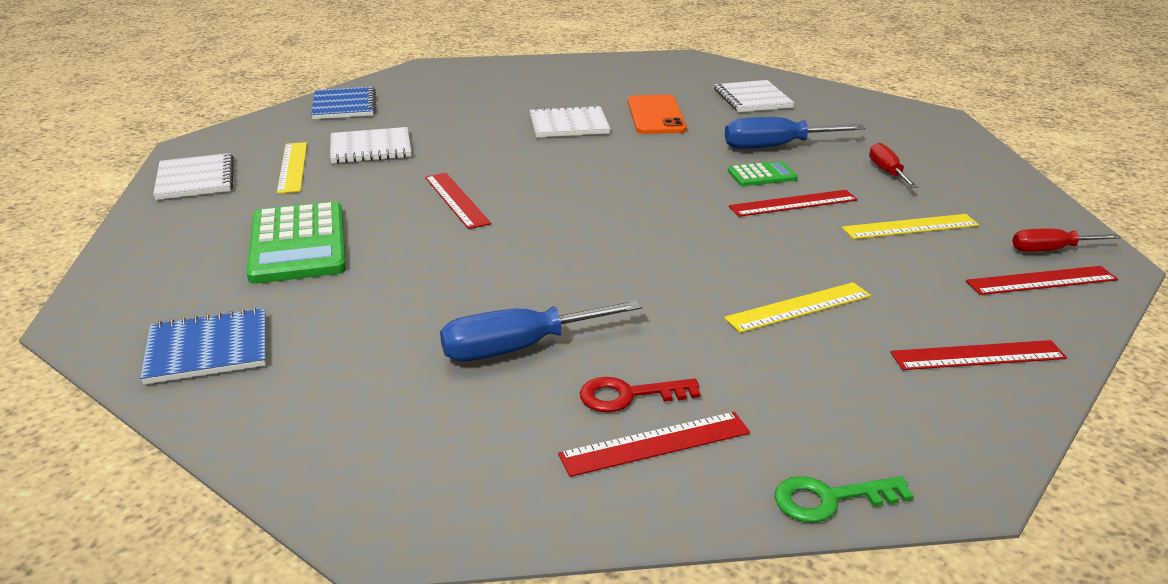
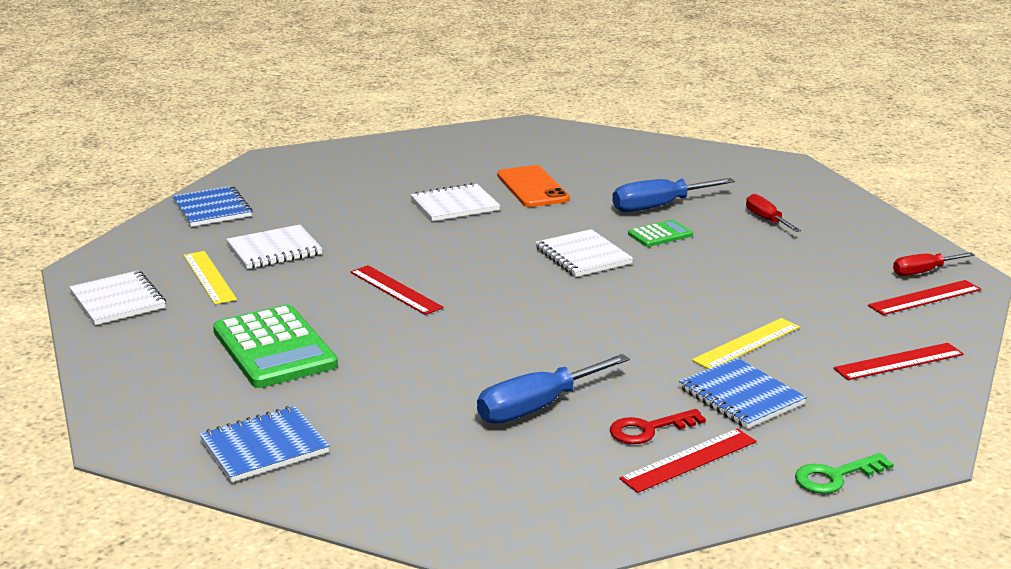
camera: 15 degrees left, 5 degrees down
(752, 99) = (614, 161): white notebook -> white notebook (583, 256)
(760, 370) = (741, 396): none -> blue notebook
(793, 203) = (700, 257): red ruler -> none
(910, 227) = (806, 266): yellow ruler -> none

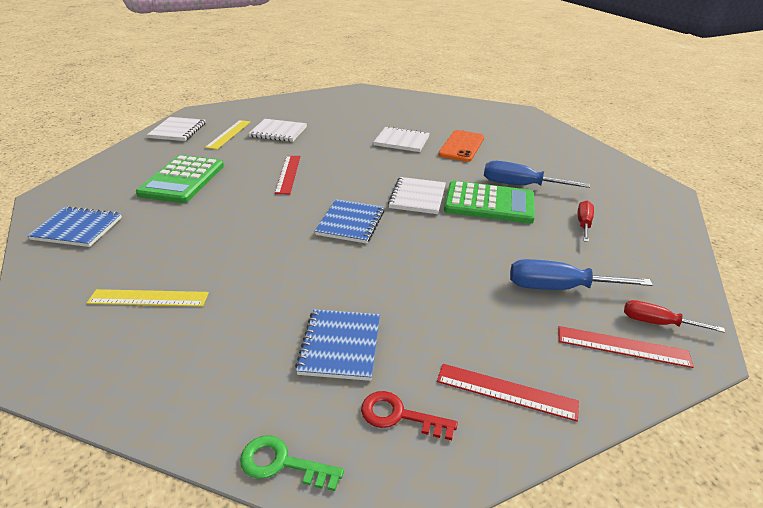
camera: 40 degrees right, 10 degrees up
(212, 209) = (292, 104): blue notebook -> blue notebook (350, 223)
(537, 407) = (219, 279): blue screwdriver -> blue screwdriver (558, 288)
(648, 429) = (243, 333): red key -> red key (399, 416)
(660, 235) = (489, 203): green calculator -> green calculator, size x2.00
(689, 460) = (222, 374): red ruler -> none
(746, 343) = (414, 307): yellow ruler -> yellow ruler (148, 298)

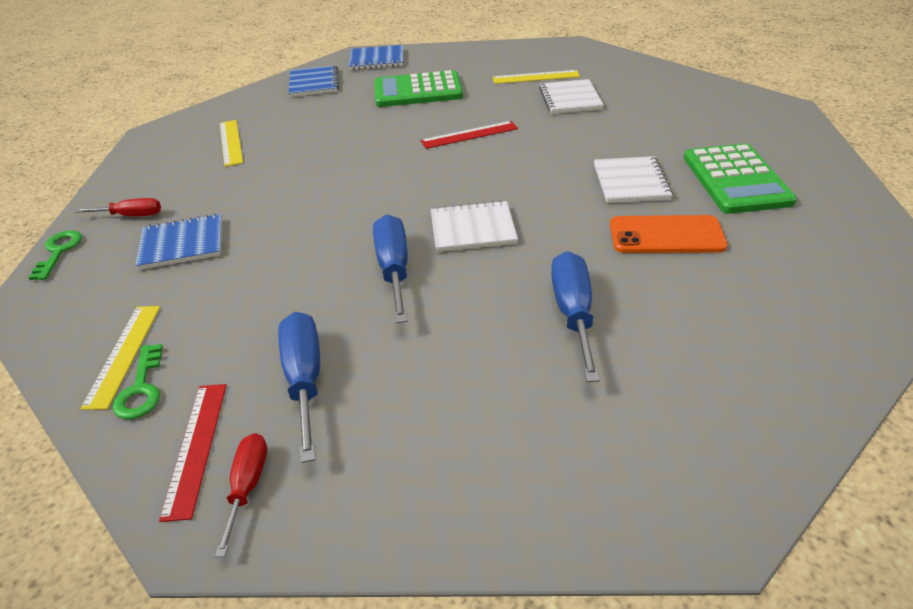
camera: 75 degrees right, 5 degrees up
(178, 130) = (519, 53): white notebook -> none
(350, 223) = (385, 198): blue notebook -> blue notebook (377, 60)
(399, 416) = (98, 294): red key -> none
(448, 234) = (394, 269): none -> blue screwdriver
(489, 203) = (493, 290): green calculator -> green calculator (736, 180)
(506, 391) = (124, 354): red ruler -> yellow ruler
(555, 378) = (141, 389): none -> green key
(583, 224) = (488, 396): red screwdriver -> red screwdriver (131, 216)

